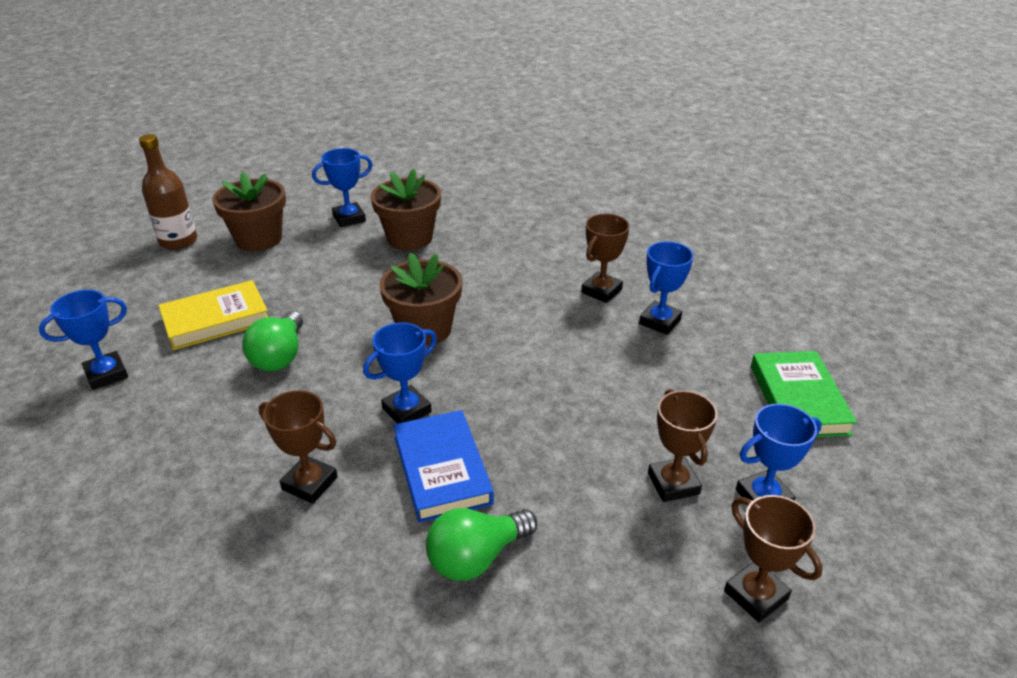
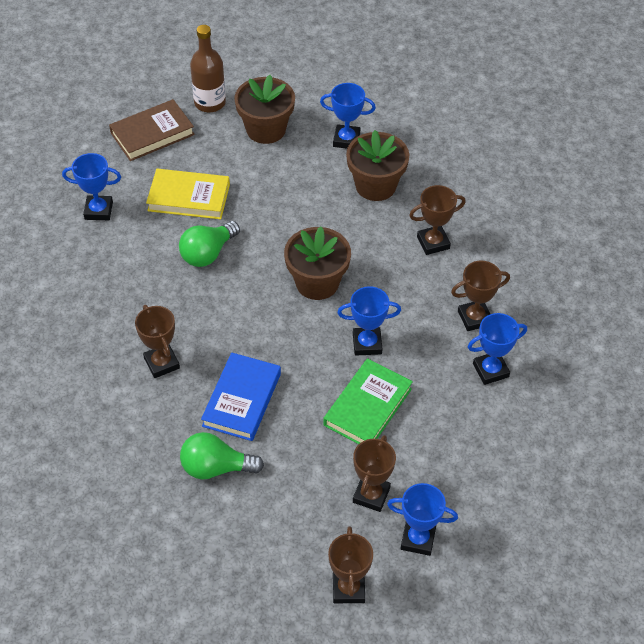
camera: 35 degrees right, 15 degrees up
(128, 286) = (152, 134): none -> brown book
(406, 410) = (254, 343): blue trophy -> blue trophy (367, 344)
(505, 255) = (433, 242): none -> brown trophy
(798, 399) = (521, 490): green book -> green book (367, 407)

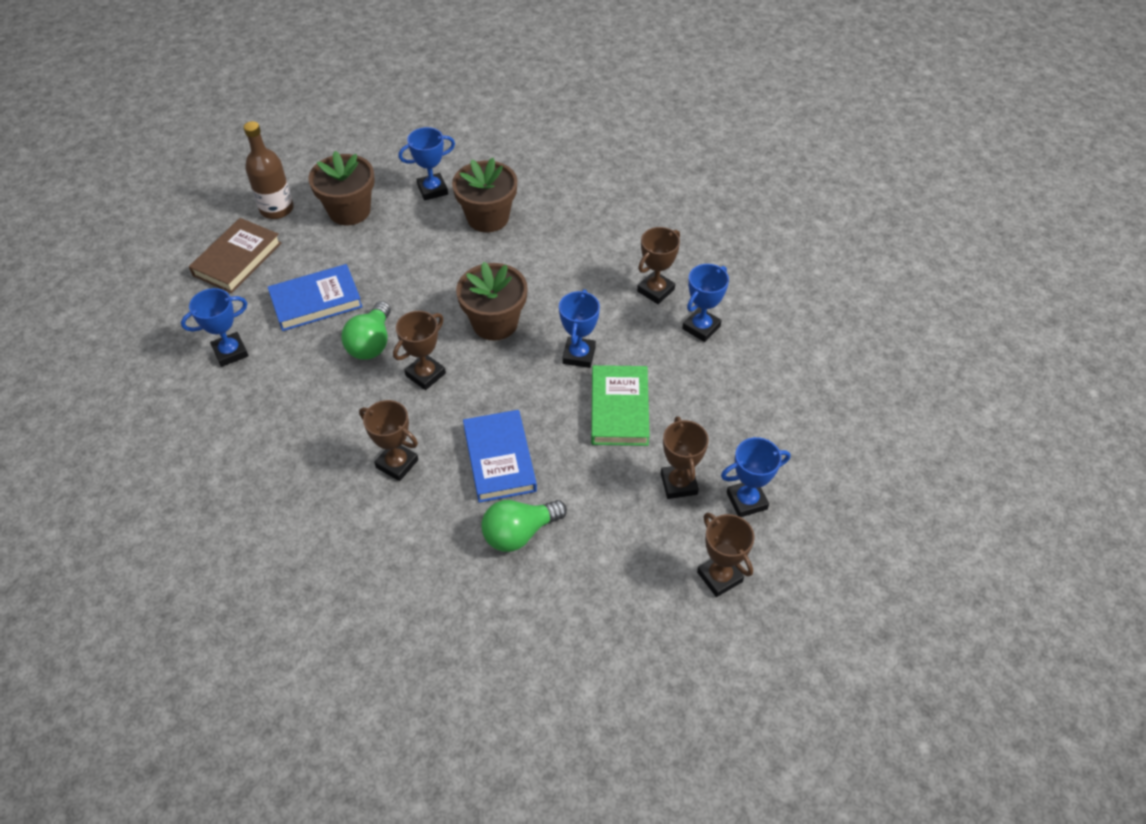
camera: 30 degrees left, 0 degrees up
(189, 197) = (316, 301): yellow book -> blue book
(367, 344) = (579, 355): blue trophy -> blue trophy turned 45 degrees counterclockwise
(433, 242) = (574, 244): brown trophy -> brown trophy (425, 374)

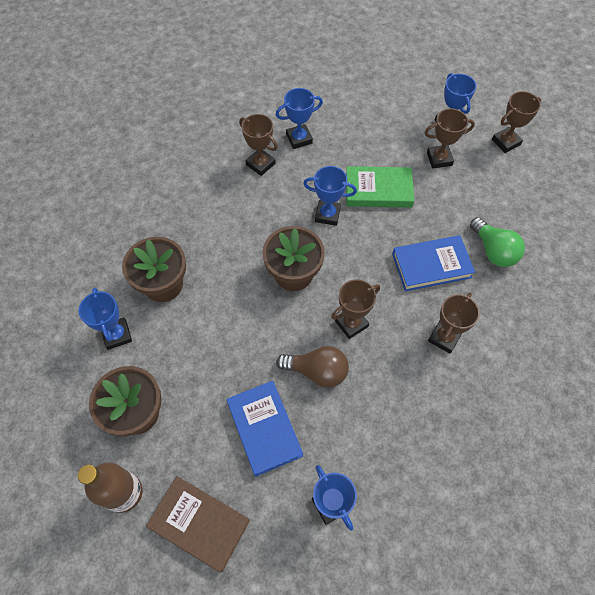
camera: 90 degrees left, 10 degrees up
(371, 343) = (317, 371): green light bulb -> brown light bulb
(425, 374) = (351, 323): brown trophy -> brown trophy turned 75 degrees counterclockwise
(701, 327) = (299, 139): blue trophy -> blue trophy turned 60 degrees counterclockwise

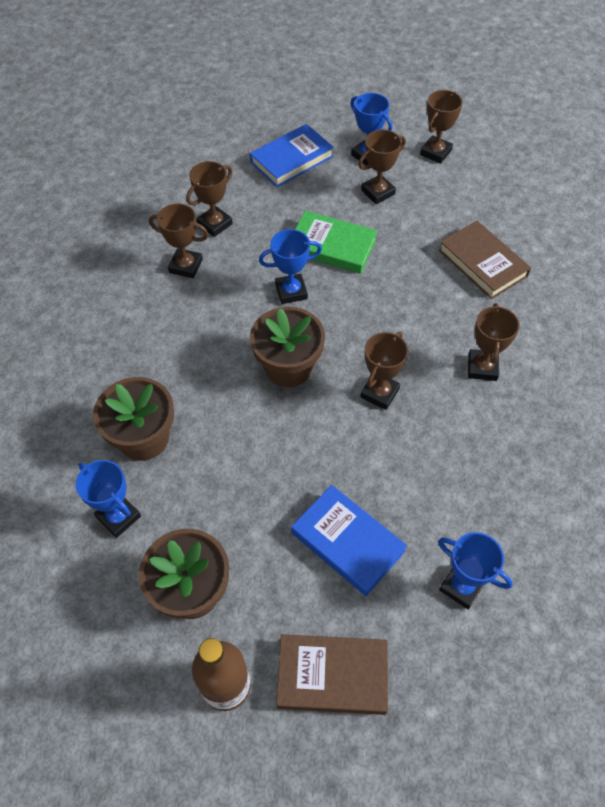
camera: 25 degrees left, 5 degrees down
(299, 139) = (215, 224): blue trophy -> brown trophy
(317, 371) = (371, 457): brown light bulb -> none
(378, 190) = (332, 246): green book -> green book turned 45 degrees clockwise
(431, 265) = (429, 301): blue book -> blue book (291, 159)
(493, 251) = (482, 263): green light bulb -> brown book

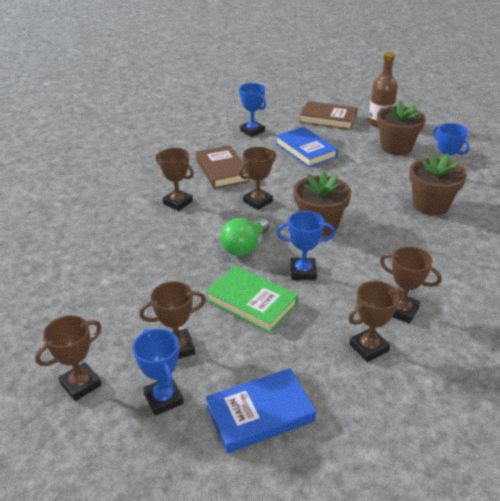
camera: 165 degrees left, 20 degrees down
(366, 312) = (244, 247): none -> green light bulb
(482, 263) = (123, 263): brown book -> brown book (222, 170)
(482, 367) = (178, 202): brown trophy -> brown trophy turned 75 degrees counterclockwise

